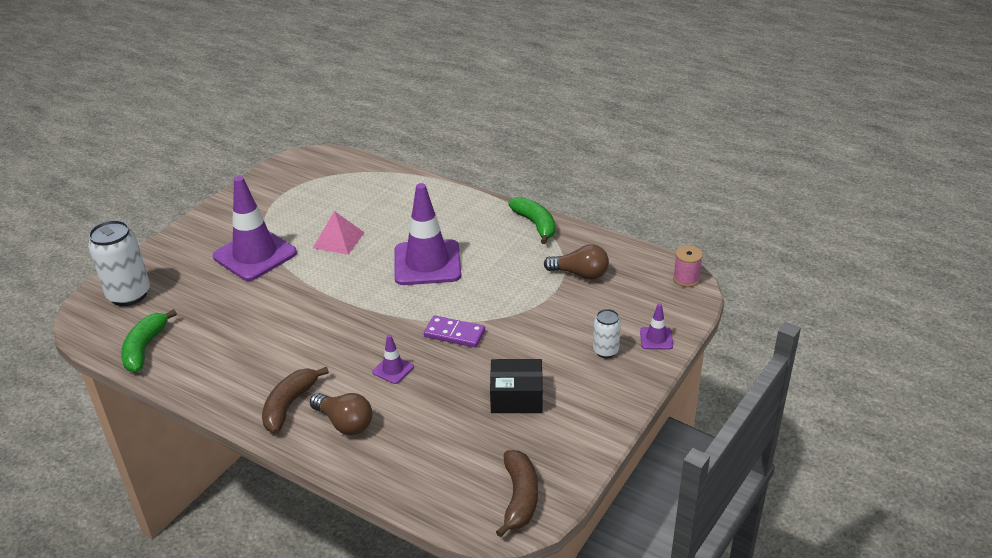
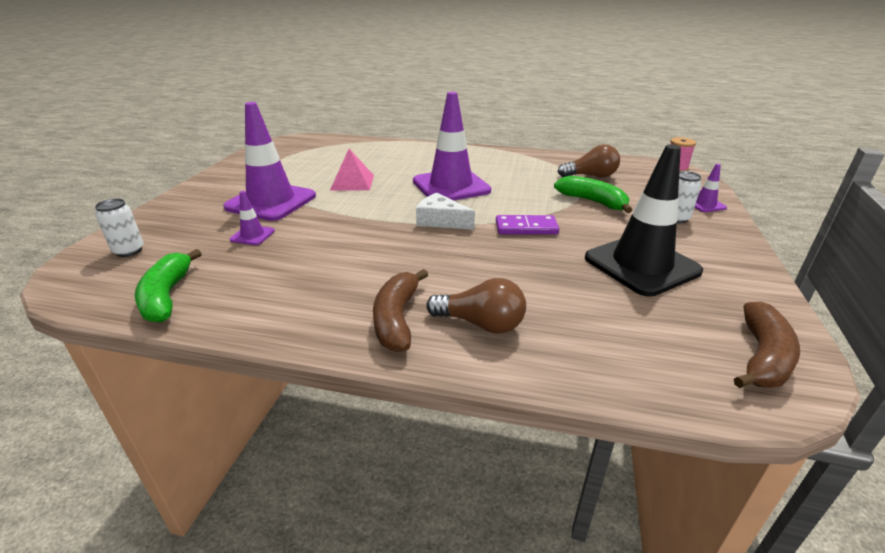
camera: 20 degrees left, 5 degrees down
(129, 295) = (129, 251): white can -> white can, size x0.54
(386, 309) = (441, 221): none -> white cheese
(393, 369) = (491, 264): purple traffic cone -> purple traffic cone (252, 235)
(516, 397) = (641, 265): black box -> black traffic cone
(520, 498) = (762, 357): brown banana -> brown banana turned 45 degrees clockwise
(535, 225) = (520, 155): green banana -> green banana (593, 202)

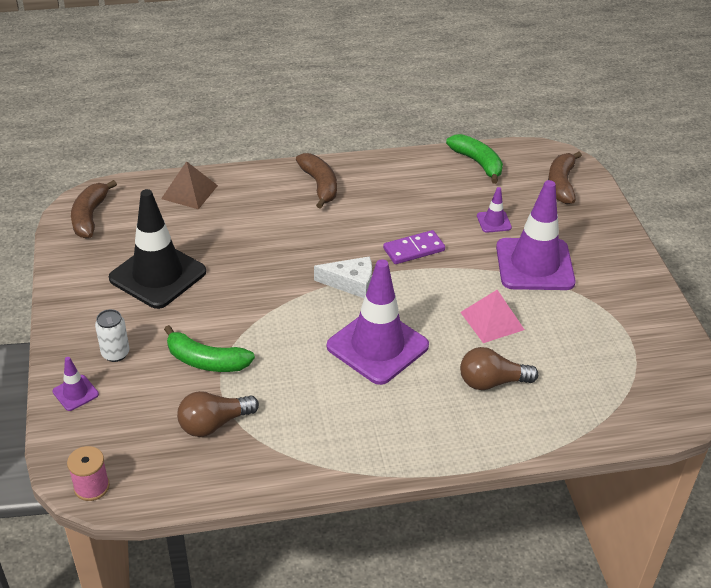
camera: 155 degrees right, 10 degrees up
(129, 251) = (561, 184): white can -> brown banana
(481, 324) = (265, 195): brown light bulb -> brown light bulb (491, 382)
(526, 228) = (266, 295): purple domino -> purple domino (414, 249)
(597, 359) = (189, 192): none -> brown pyramid

